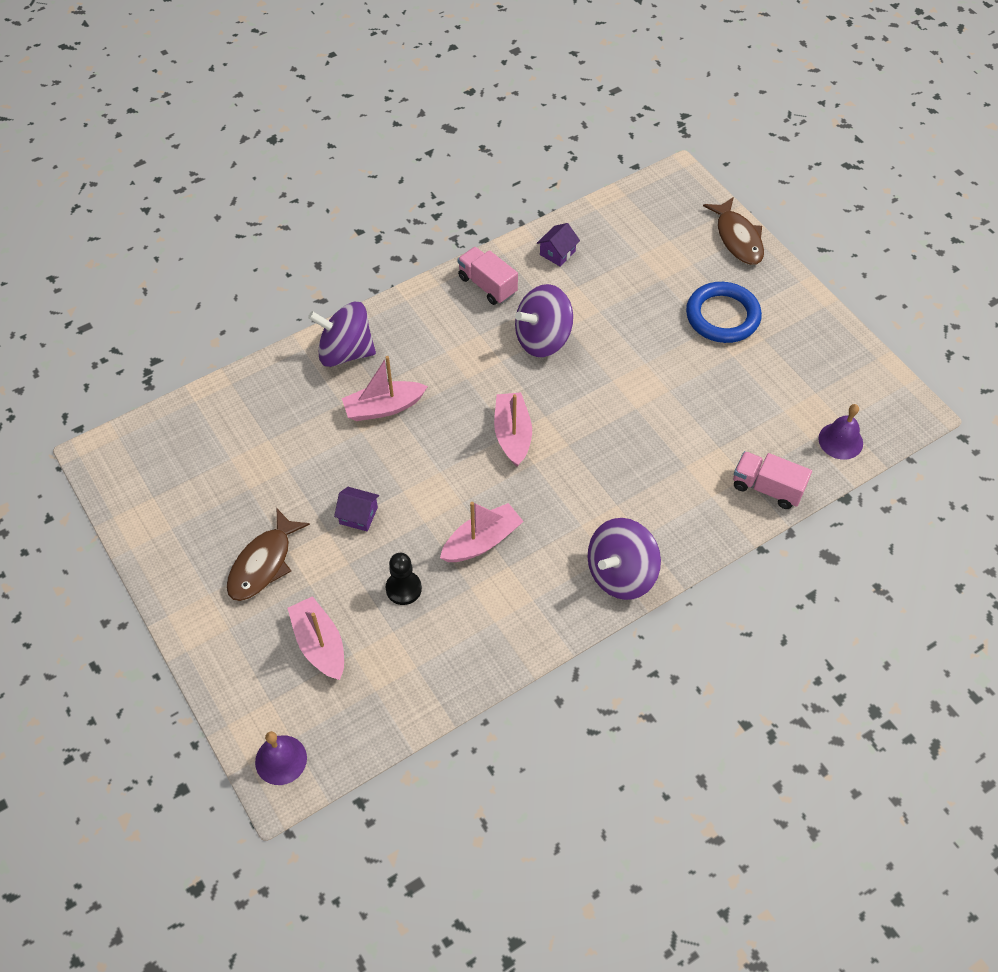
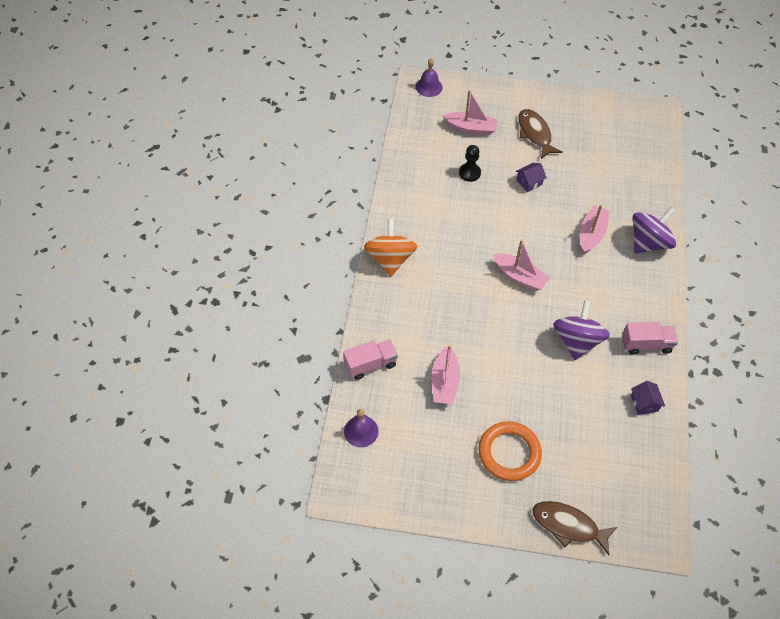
camera: 130 degrees right, 0 degrees up
(482, 541) = (465, 218): pink boat -> pink boat (444, 382)
(621, 574) = (390, 259): purple spinning top -> orange spinning top
(722, 316) = (509, 453): blue ring -> orange ring

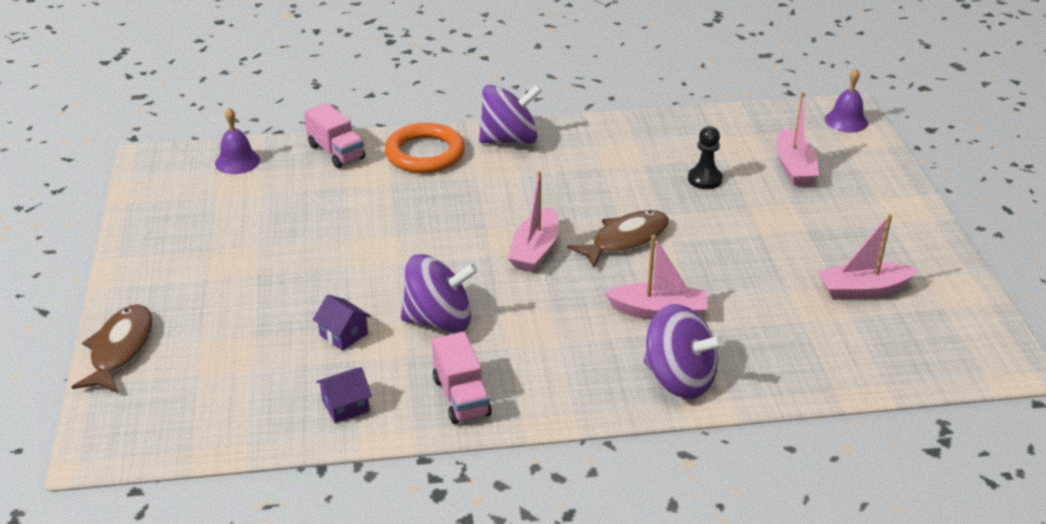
camera: 75 degrees right, 20 degrees down
(390, 259) = (509, 139): orange spinning top -> purple spinning top
(444, 382) = (327, 211): pink boat -> pink boat (863, 290)
(509, 453) = (228, 281): orange ring -> orange ring (425, 154)
(529, 182) = (725, 235): purple house -> purple house (343, 334)
(535, 134) = (832, 228): brown fish -> brown fish (625, 239)

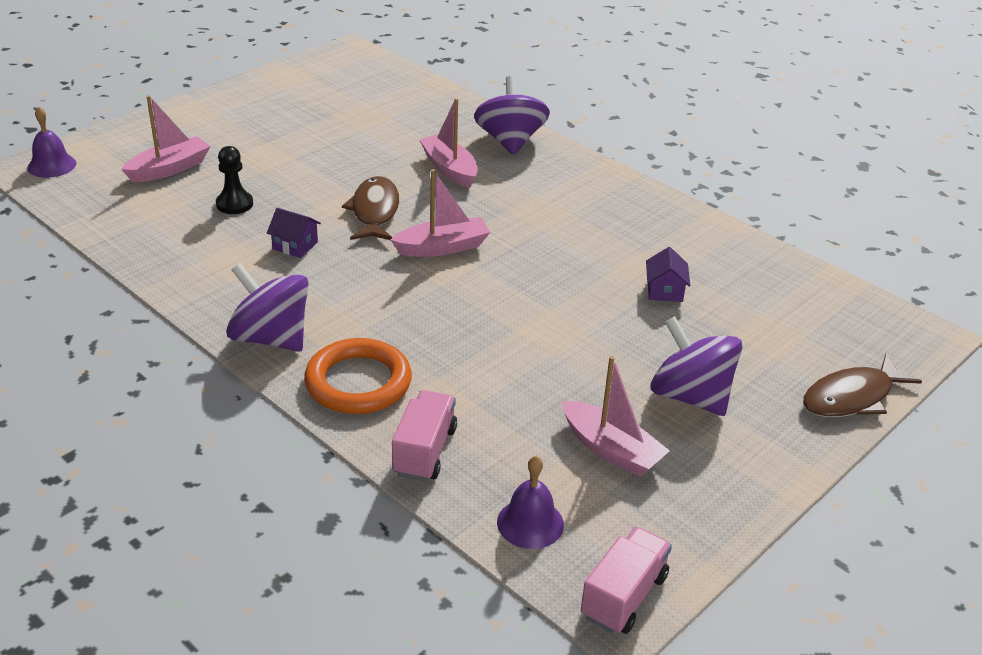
camera: 130 degrees left, 0 degrees up
(345, 406) = (723, 252): purple house -> purple house (295, 245)
(439, 320) = (587, 254): purple spinning top -> purple spinning top (690, 396)
(461, 397) = (644, 211): pink truck -> pink truck (624, 596)
(625, 239) = (374, 211): brown fish -> brown fish turned 75 degrees clockwise
(863, 290) = (325, 105): pink boat -> pink boat (611, 450)

